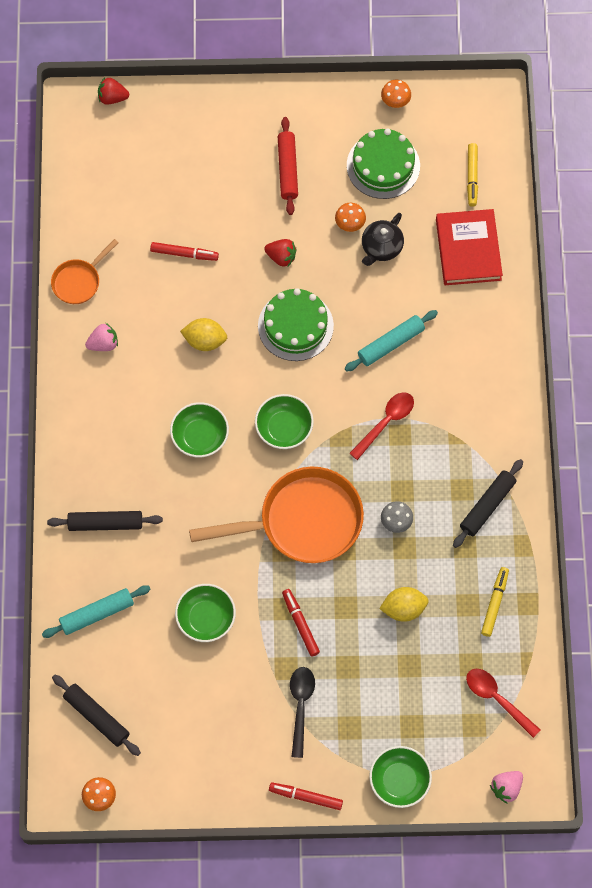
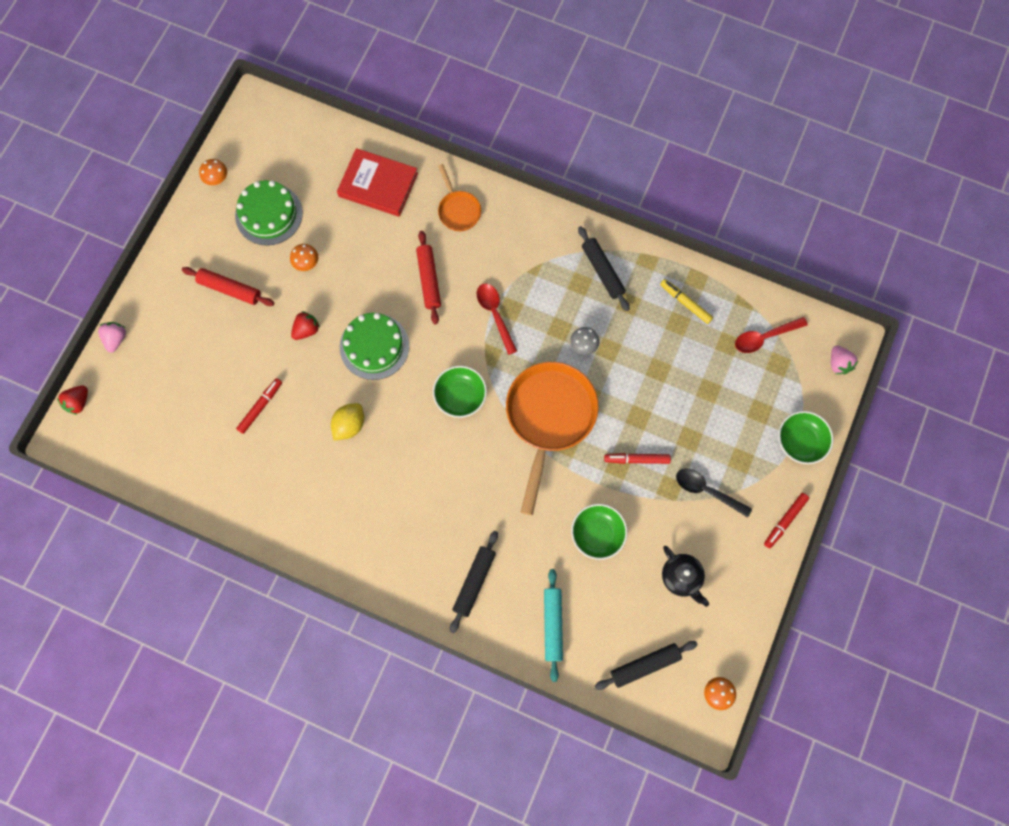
camera: 65 degrees left, 5 degrees up
(79, 281) = (237, 507): orange pan -> orange pan (458, 210)
(103, 344) = (307, 511): pink strawberry -> pink strawberry (116, 339)
(200, 436) = (434, 467): green bowl -> none
(381, 247) = (341, 249): black teapot -> black teapot (681, 577)
(390, 344) = (428, 280): turquoise rolling pin -> red rolling pin
(403, 608) = (659, 373): yellow lemon -> none
(472, 177) = (316, 153): yellow marker -> none

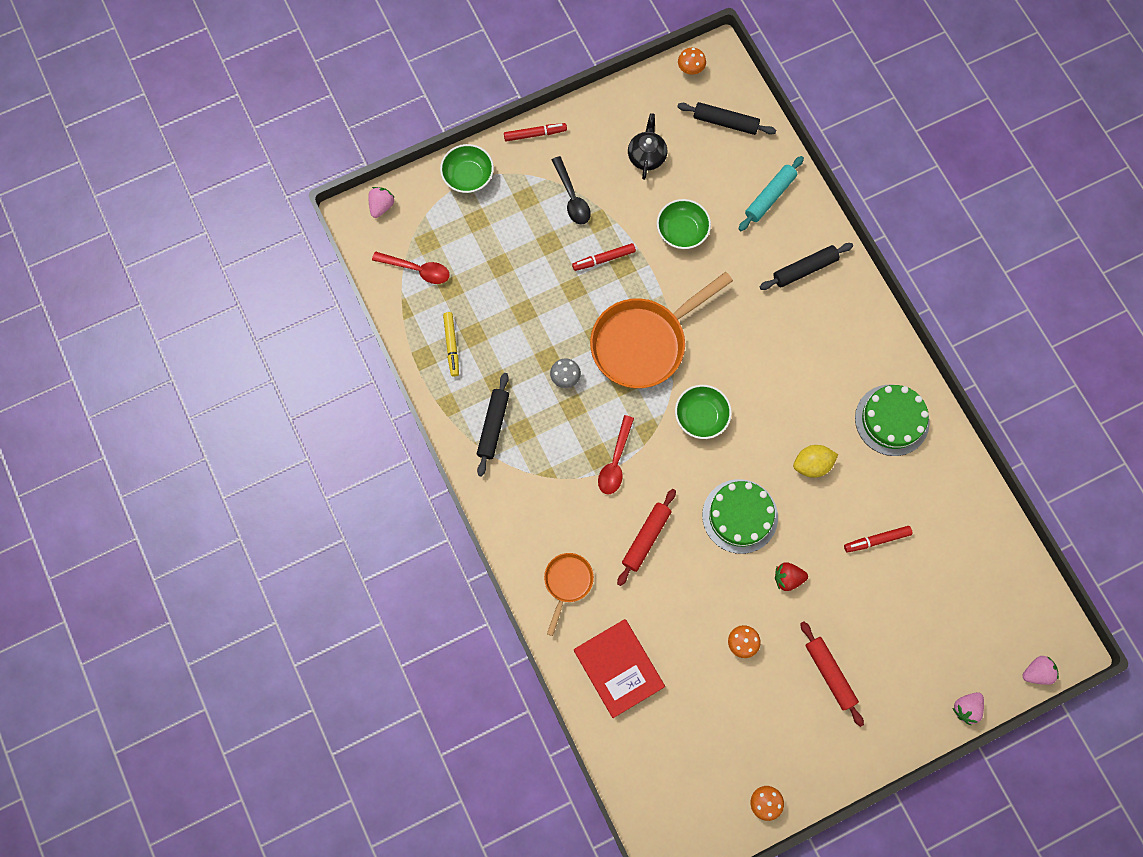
camera: 140 degrees left, 0 degrees up
(78, 402) = (1036, 672): red strawberry -> pink strawberry
(269, 214) = (741, 722): green cake -> green cake (892, 420)
(636, 459) = (604, 259): red marker -> red marker turned 120 degrees clockwise

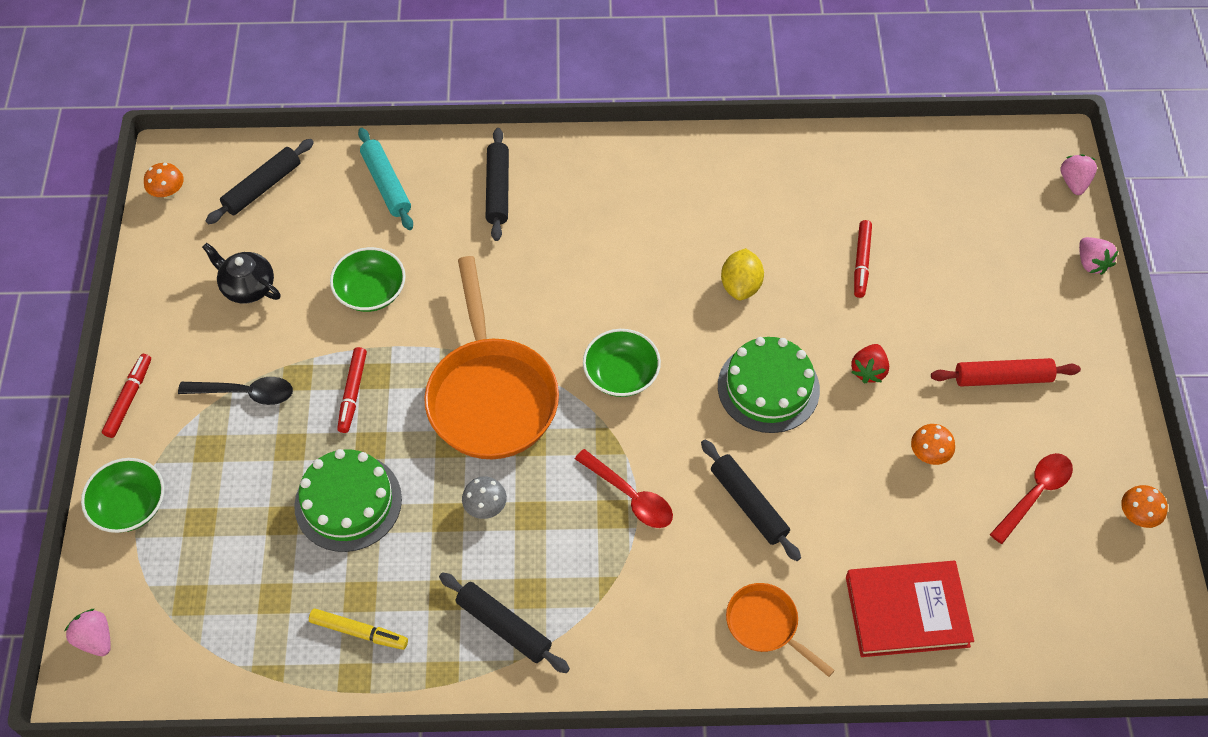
camera: 65 degrees left, 15 degrees down
(417, 270) = (221, 631): red spoon -> red spoon (1035, 494)
(646, 538) = (748, 504): red rolling pin -> black rolling pin
(892, 420) = (726, 186): green cake -> green cake (348, 502)

